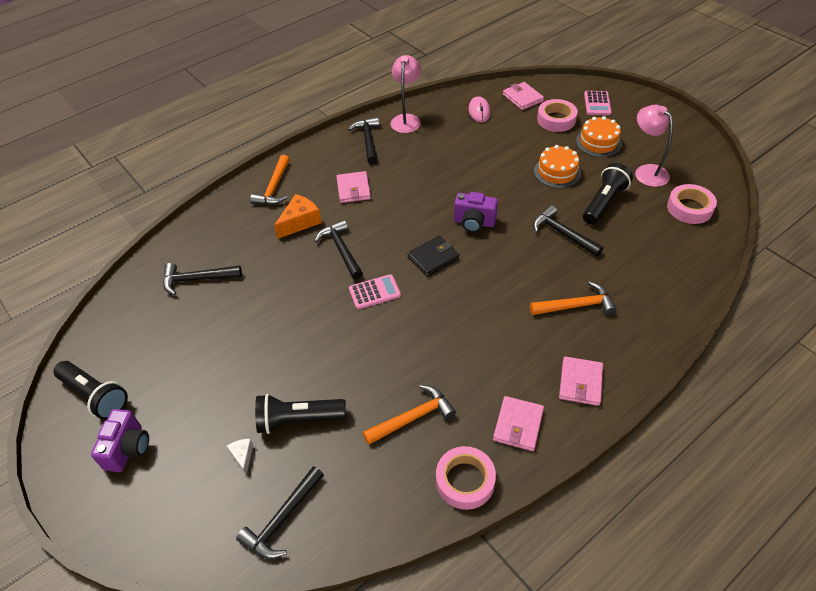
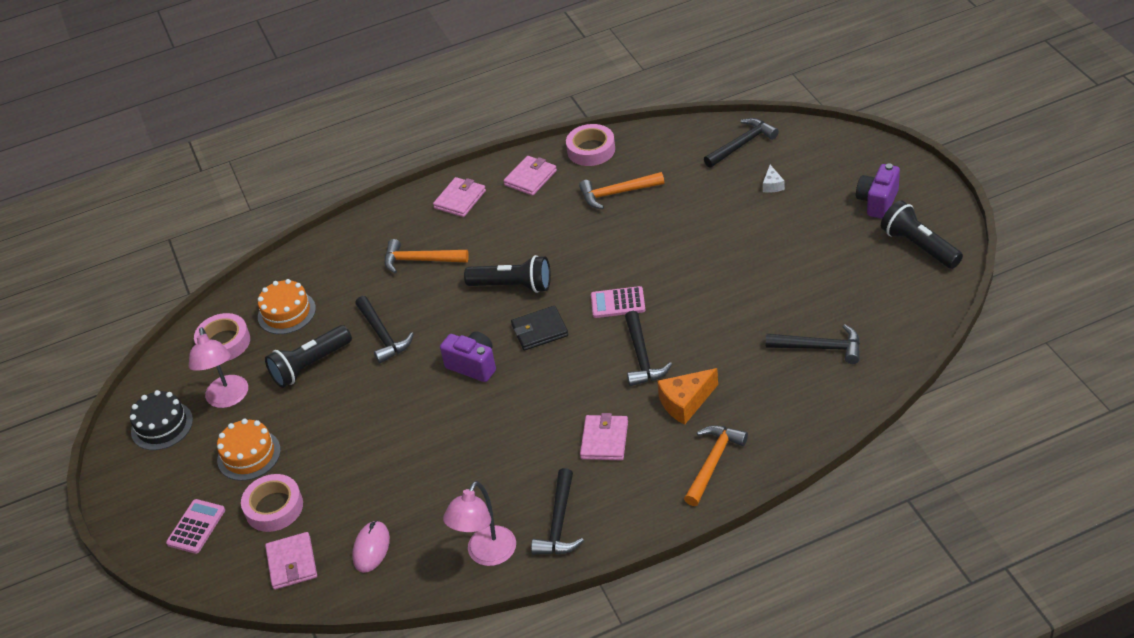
camera: 160 degrees left, 5 degrees down
(298, 420) = (719, 204): black flashlight -> black flashlight (513, 286)
(557, 172) = (333, 418): orange cake -> orange cake (286, 312)
(677, 148) = (162, 425): none -> black cake

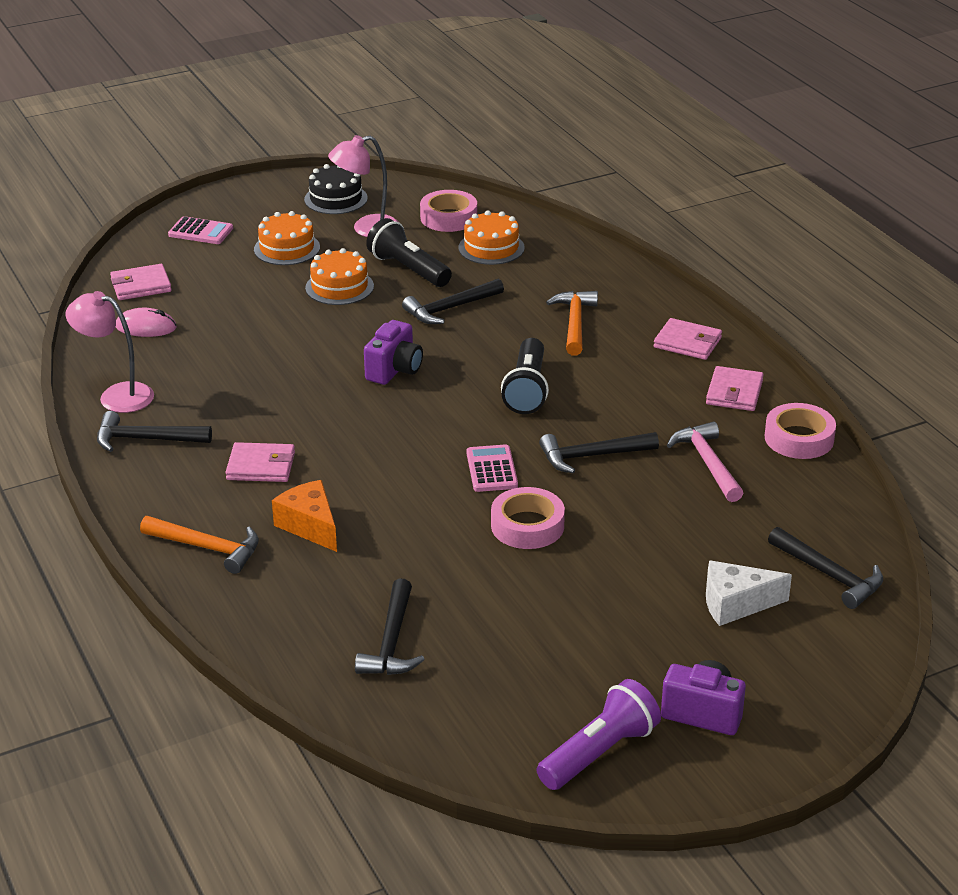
camera: 80 degrees right, 10 degrees down
(274, 507) = (214, 269): pink tape -> pink tape (527, 526)
(330, 411) = (339, 287): none -> orange cake
(530, 178) = (734, 392): pink wallet -> pink wallet turned 75 degrees clockwise
(539, 330) = (447, 413): black wallet -> none
(617, 193) = (707, 463): orange hammer -> pink hammer
(642, 357) = (393, 491): black hammer -> black hammer (591, 456)
(772, 185) = (736, 604): white cheese -> white cheese, size x1.84
(919, 246) = (599, 753): black flashlight -> purple flashlight

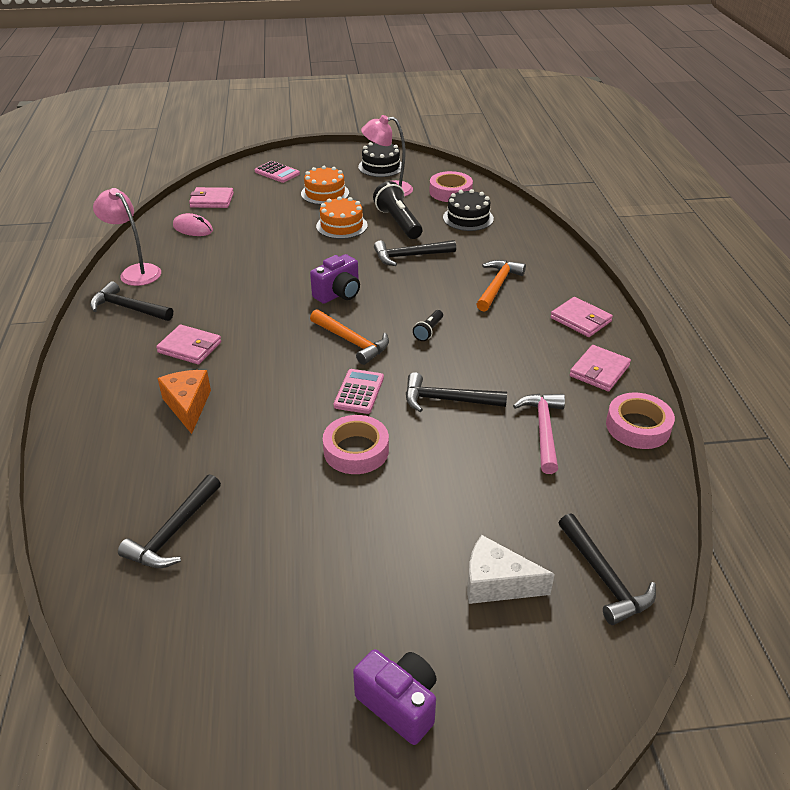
camera: 20 degrees right, 5 degrees up
(207, 548) = (101, 405): orange hammer -> orange hammer (352, 342)
(491, 248) = (468, 218): orange cake -> black cake
(527, 390) = (428, 331): black flashlight -> black flashlight, size x0.51
(599, 753) = (272, 719): purple flashlight -> none

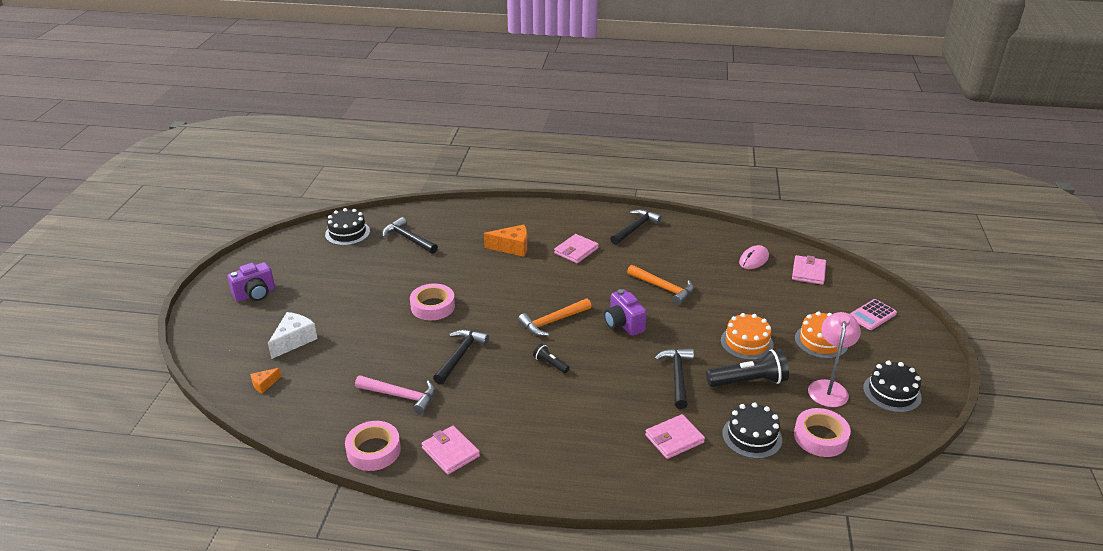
camera: 105 degrees right, 5 degrees down
(135, 272) = (686, 232): pink lamp -> none
(158, 634) = (347, 233): none -> black cake
(359, 392) = (490, 316): pink calculator -> none
(497, 285) = (607, 424): orange hammer -> orange hammer (663, 288)
(580, 320) = (529, 466): pink wallet -> pink wallet (674, 439)
(604, 578) = (264, 384): black hammer -> orange cheese

